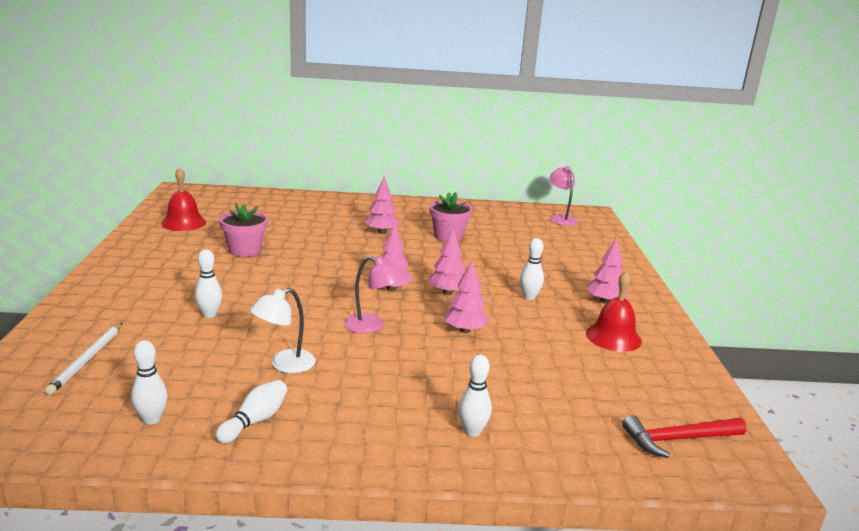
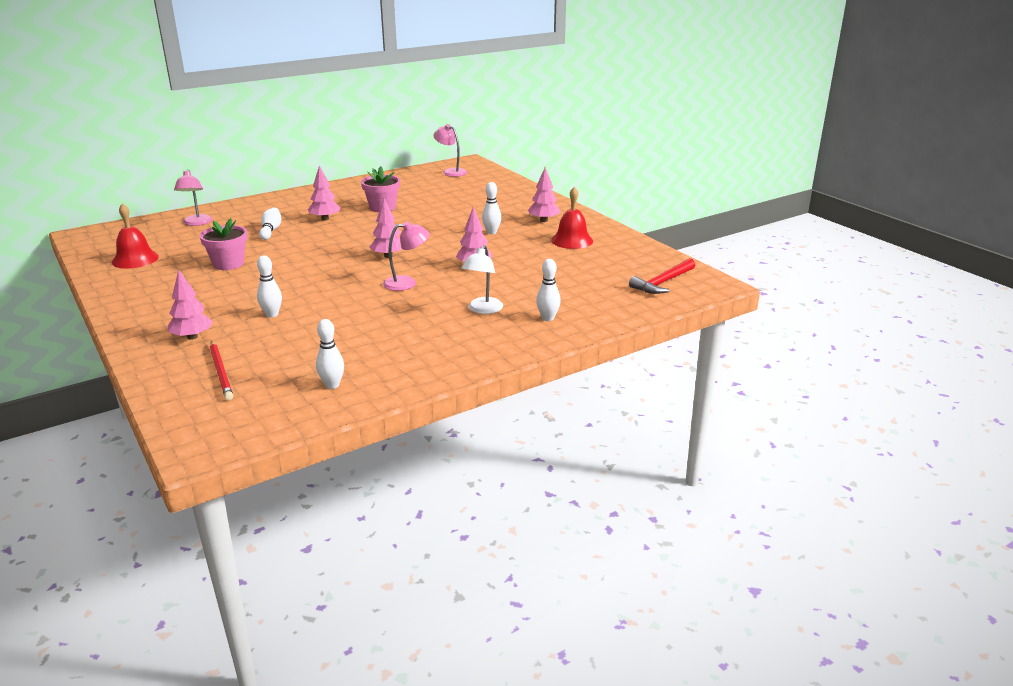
camera: 30 degrees left, 5 degrees up
(87, 360) = (221, 372): white pencil -> red pencil
(255, 421) = (405, 361): white bowling pin -> white bowling pin (271, 231)
(272, 205) = (197, 223): none -> pink lamp
(284, 364) = (378, 325): white lamp -> white lamp (482, 309)
(447, 292) = (432, 246): pink tree -> pink tree (192, 337)

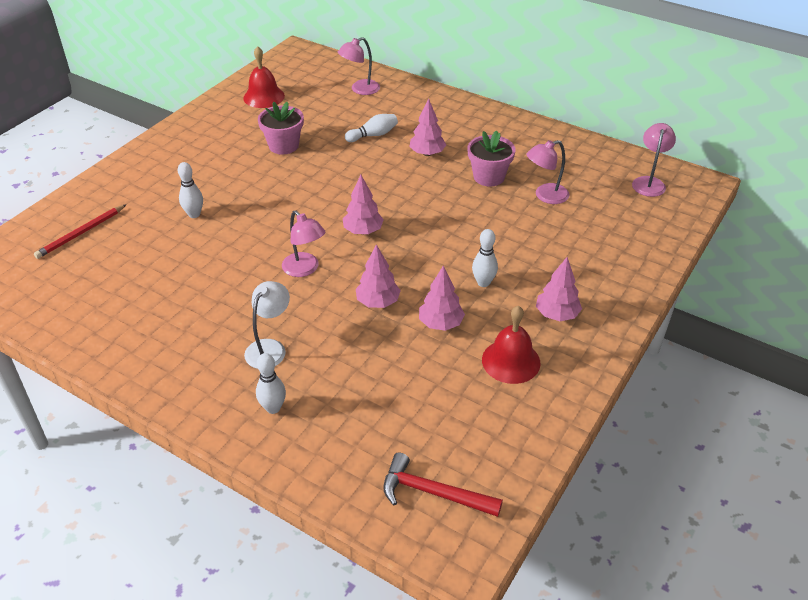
camera: 65 degrees right, 15 degrees up
(192, 337) = (135, 191): pink tree -> pink tree (440, 323)
(332, 385) = (76, 304): white bowling pin -> none
(426, 198) = (545, 196): none -> pink lamp
(482, 309) = (270, 348): white lamp -> white lamp turned 120 degrees clockwise

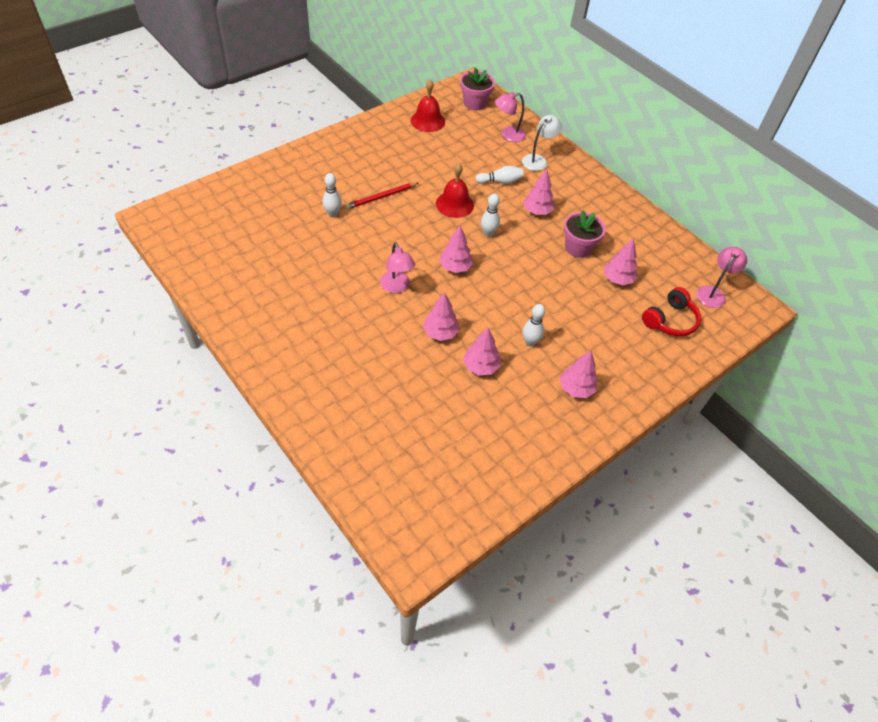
camera: 15 degrees right, 10 degrees up
(81, 233) = (245, 206): red pencil -> red pencil (381, 197)
(270, 348) = (344, 345): white lamp -> white lamp (538, 160)
(273, 408) = (327, 395): white bowling pin -> white bowling pin (488, 233)
(283, 146) = (425, 171): pink flower pot -> pink flower pot (475, 103)
(432, 492) = (414, 502): red hammer -> none
(511, 361) = (521, 416): red bell -> red bell (454, 204)
(545, 196) = (617, 279): pink lamp -> pink tree
(620, 220) = (670, 320): none -> red headphones

